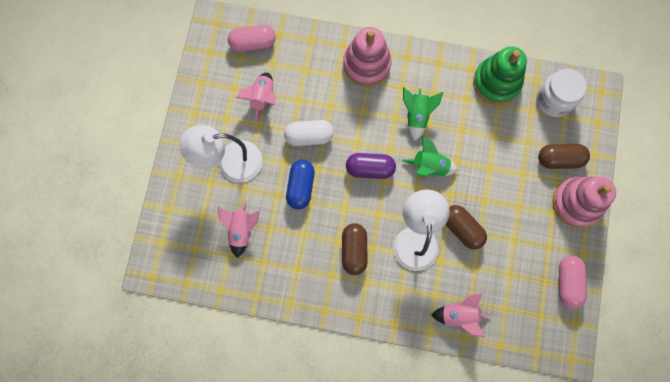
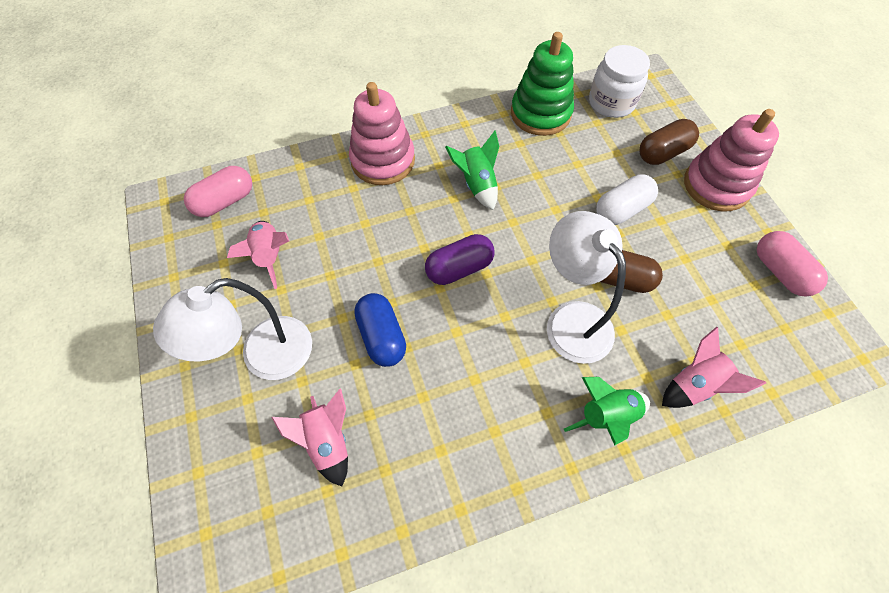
camera: 30 degrees left, 15 degrees down
(309, 136) = (357, 270): white capsule -> white capsule (621, 209)
(354, 250) = (504, 379): brown capsule -> none
(429, 166) = (529, 229): green rocket -> green rocket (606, 416)

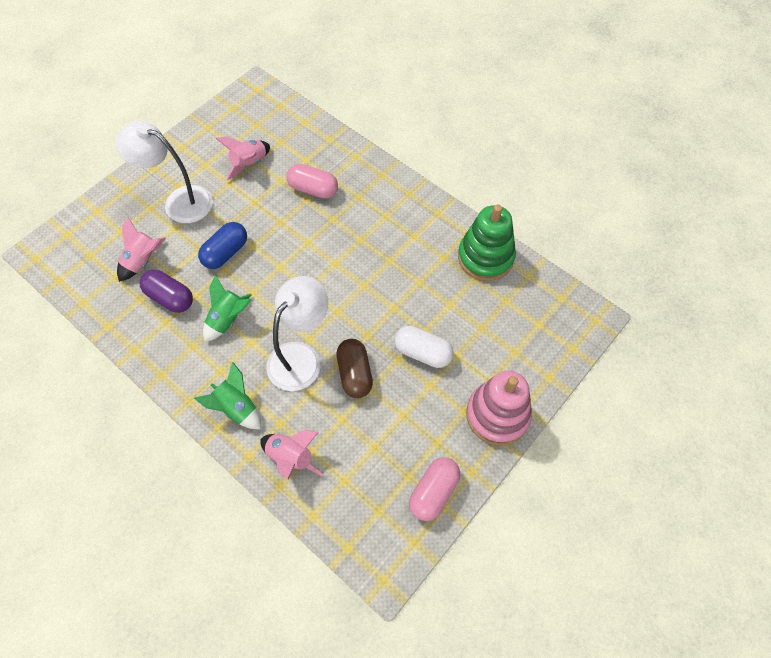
camera: 60 degrees right, 0 degrees up
(225, 201) = (276, 118): pink capsule -> pink capsule (313, 189)
(383, 160) = (366, 181): pink stacking toy -> none
(459, 268) = (303, 270): purple capsule -> purple capsule (170, 298)
(477, 184) = (383, 247): green rocket -> green rocket (228, 319)
(611, 102) = (537, 302): white jar -> none
(663, 153) = (506, 362): brown capsule -> none

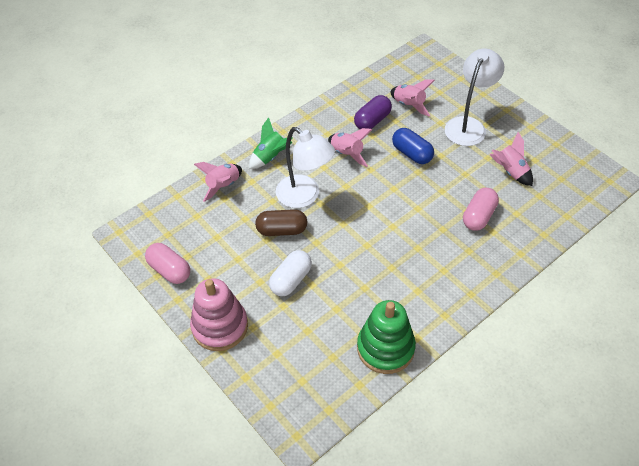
camera: 100 degrees right, 10 degrees down
(228, 319) = (347, 154): green rocket -> pink rocket

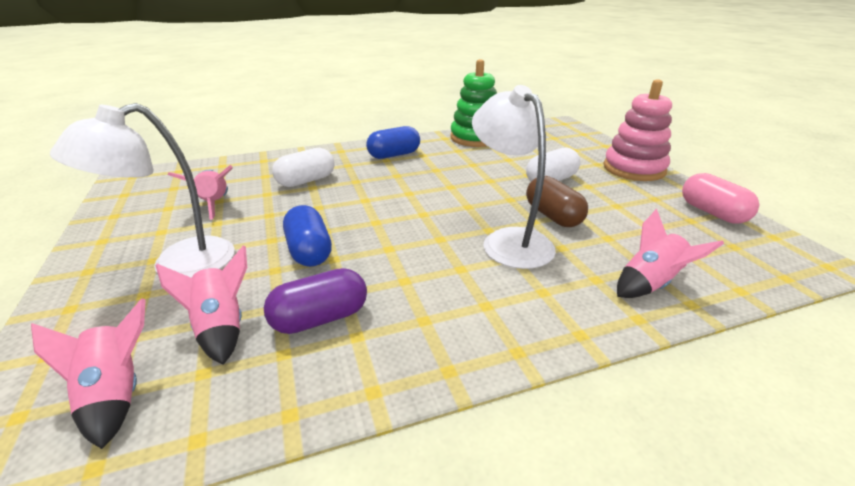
camera: 160 degrees left, 20 degrees down
(270, 157) = (555, 307): green rocket -> none
(282, 230) = (553, 216): brown capsule -> brown capsule turned 45 degrees clockwise
(347, 154) = (410, 276): pink rocket -> pink rocket (115, 395)
(442, 281) = (394, 155): none -> blue capsule
(479, 216) = (306, 181): pink capsule -> white capsule

